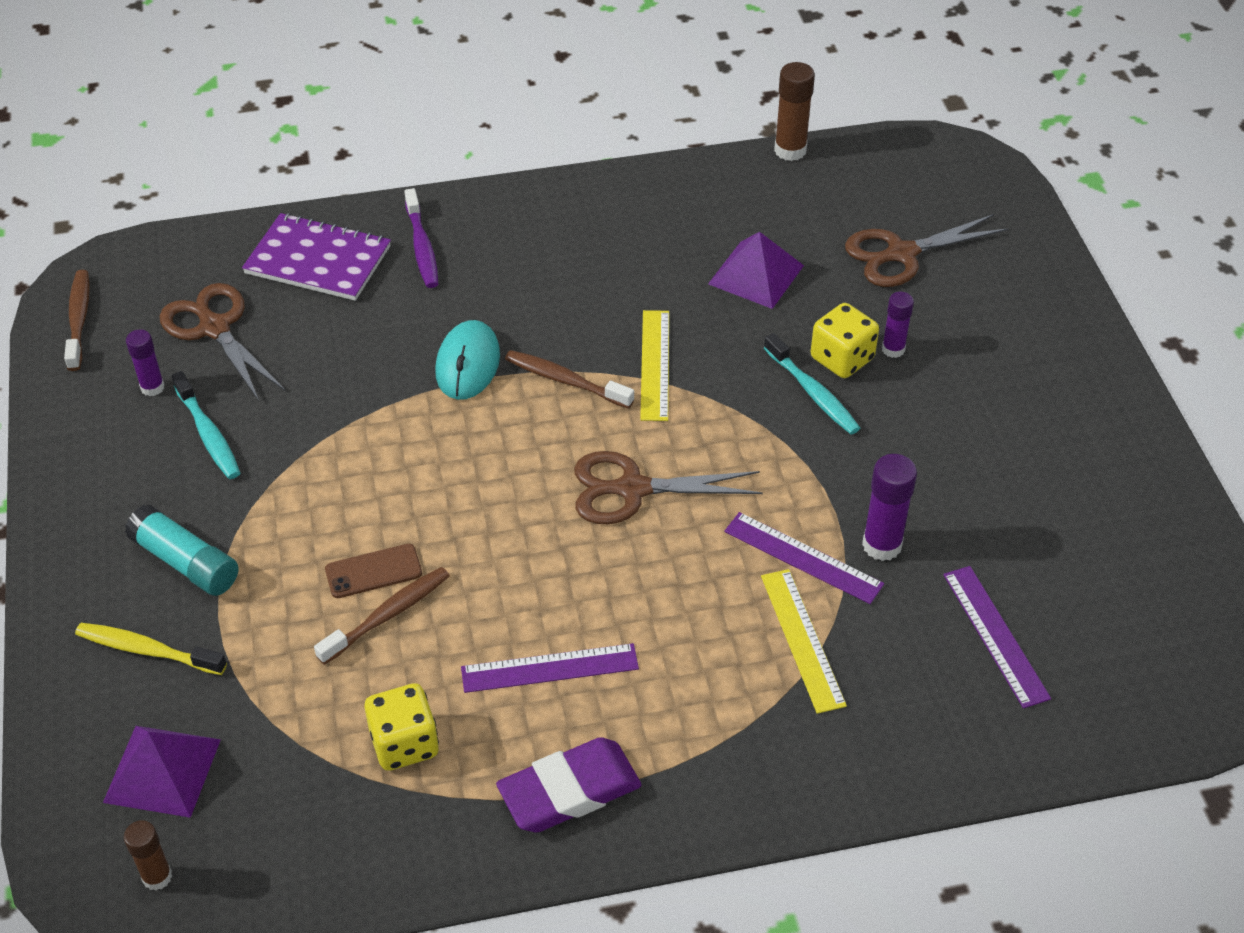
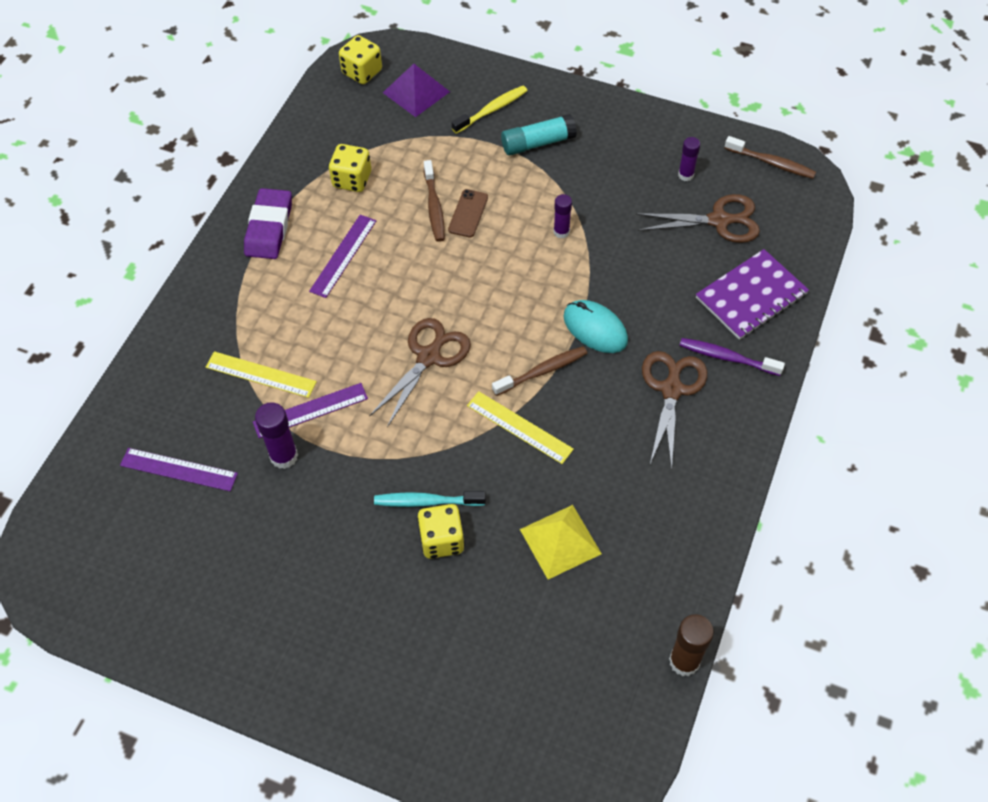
camera: 125 degrees right, 10 degrees up
(157, 877) = (362, 72): brown glue stick -> yellow dice
(208, 434) = (627, 185): turquoise toothbrush -> none
(755, 274) = (560, 541): purple pyramid -> yellow pyramid
(893, 349) = (425, 578): purple glue stick -> purple glue stick (561, 232)
(900, 254) = (512, 656): brown scissors -> brown scissors (672, 389)

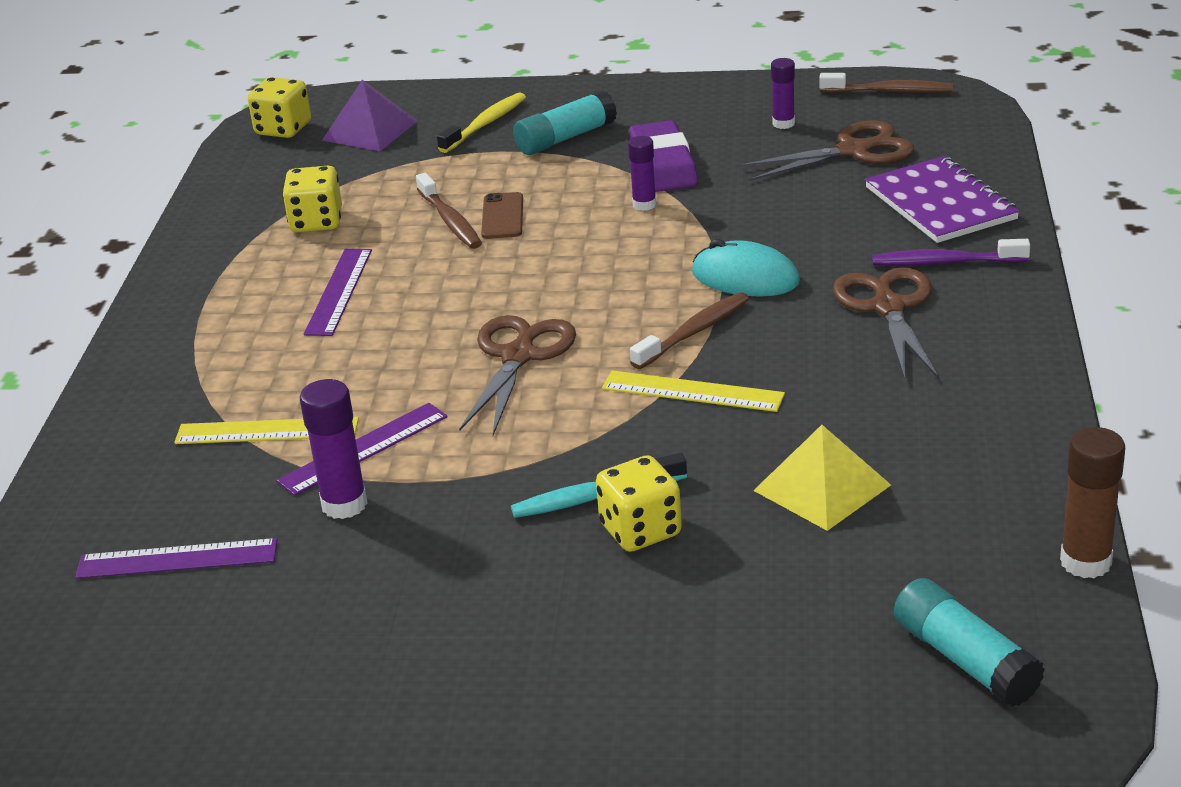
camera: 15 degrees left, 25 degrees down
(269, 228) = (213, 290): purple eraser -> purple eraser (663, 165)
(579, 714) = (964, 660): none -> turquoise glue stick
(751, 296) = (940, 203): purple notebook -> purple notebook turned 60 degrees counterclockwise

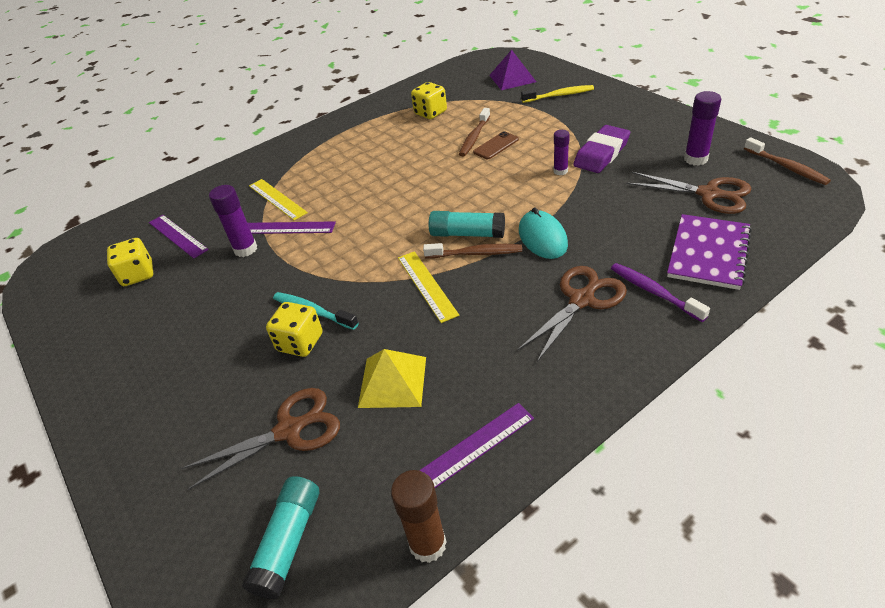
camera: 50 degrees right, 10 degrees up
(283, 129) = (484, 64): yellow dice -> yellow dice (138, 275)
(339, 291) = (389, 149): purple ruler -> purple ruler (472, 448)
(519, 356) = (397, 220): brown scissors -> brown scissors (290, 430)
(565, 138) = (581, 118): turquoise glue stick -> turquoise glue stick (467, 234)
(783, 124) = (695, 159): purple glue stick -> purple glue stick, size x1.55

